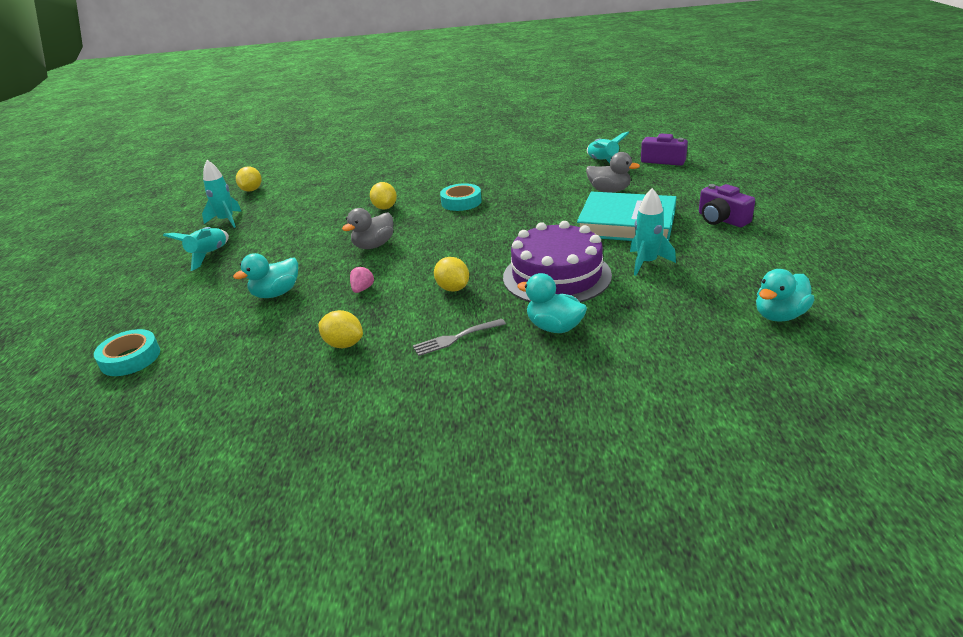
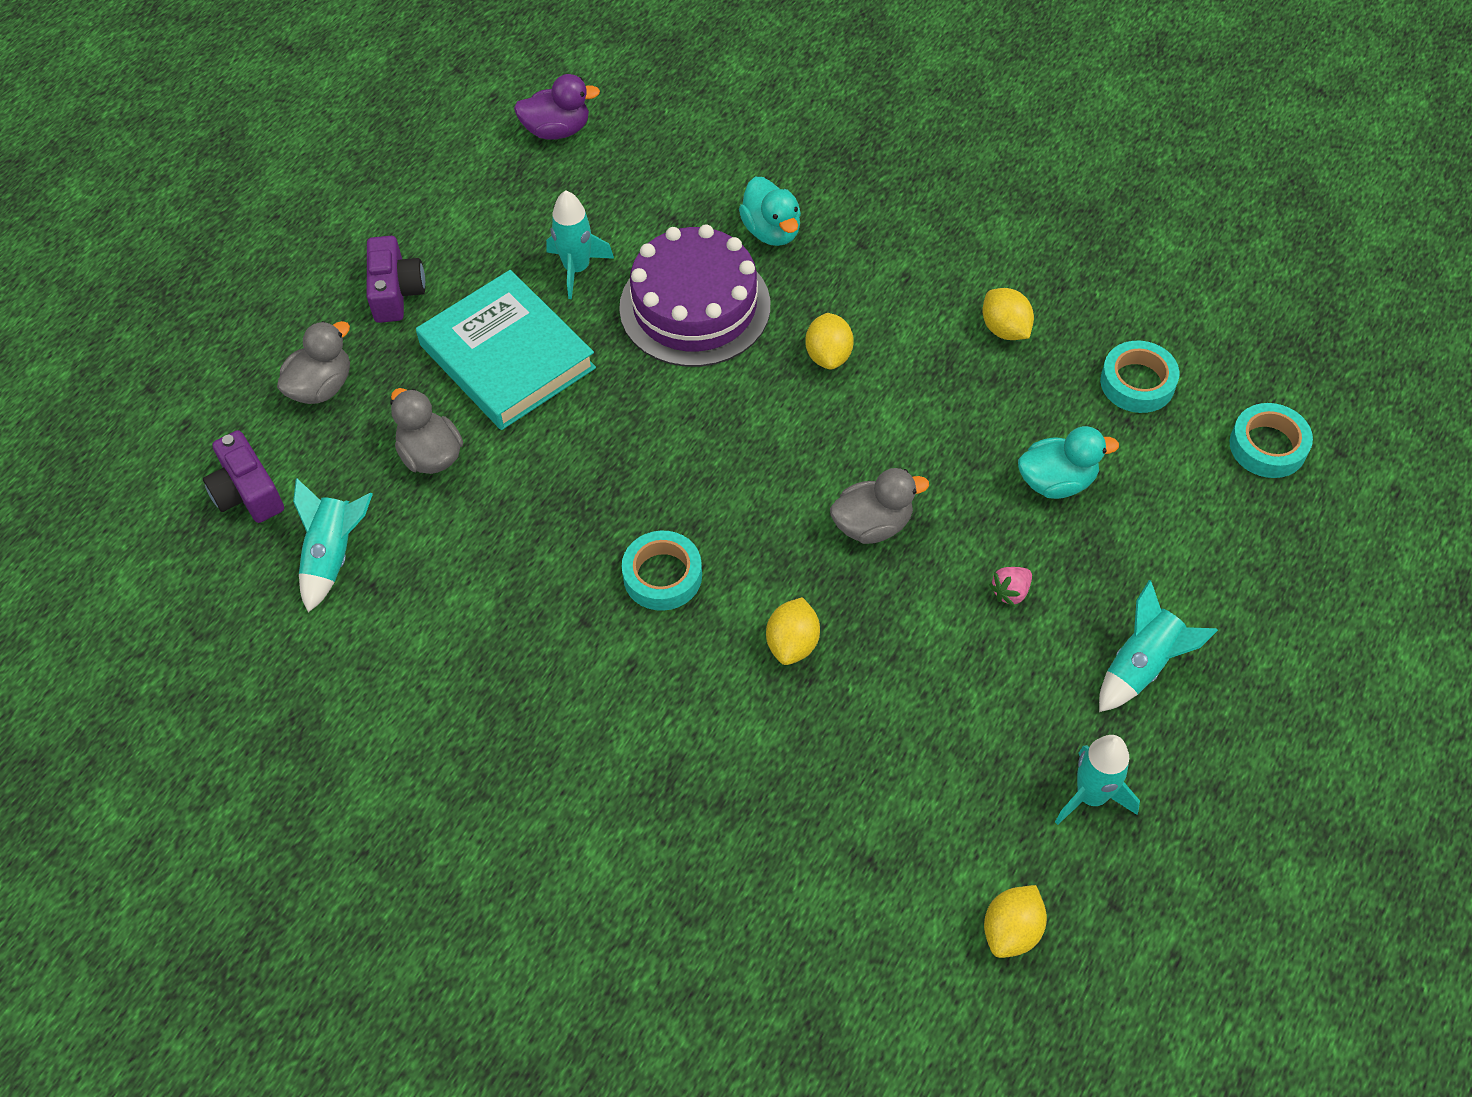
camera: 150 degrees left, 25 degrees up
(233, 354) = (1137, 383): none -> turquoise tape
(362, 289) = (938, 422): pink strawberry -> pink strawberry (1010, 592)
(456, 338) = (880, 271): grey fork -> none
(692, 187) = (321, 387): none -> grey duck
(779, 315) = (557, 130): turquoise duck -> purple duck

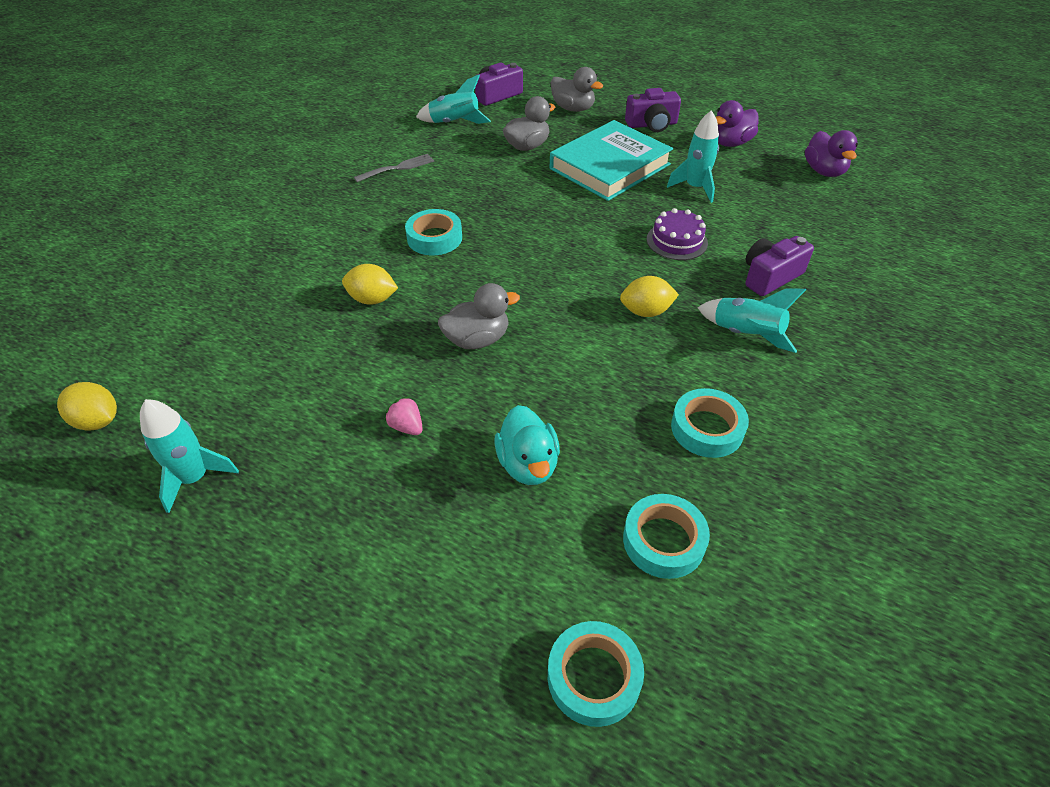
camera: 85 degrees right, 10 degrees down
(466, 633) = (398, 168): none -> grey fork
(468, 210) = (730, 143): none -> purple duck
(695, 306) = (677, 241): purple cake -> purple cake, size x0.52
(771, 231) = (770, 277): turquoise duck -> purple camera
(872, 525) = (477, 340): grey duck -> grey duck turned 90 degrees counterclockwise
(1005, 329) = (707, 428): yellow lemon -> turquoise tape
(1142, 666) = (316, 524): turquoise rocket -> turquoise rocket (745, 334)

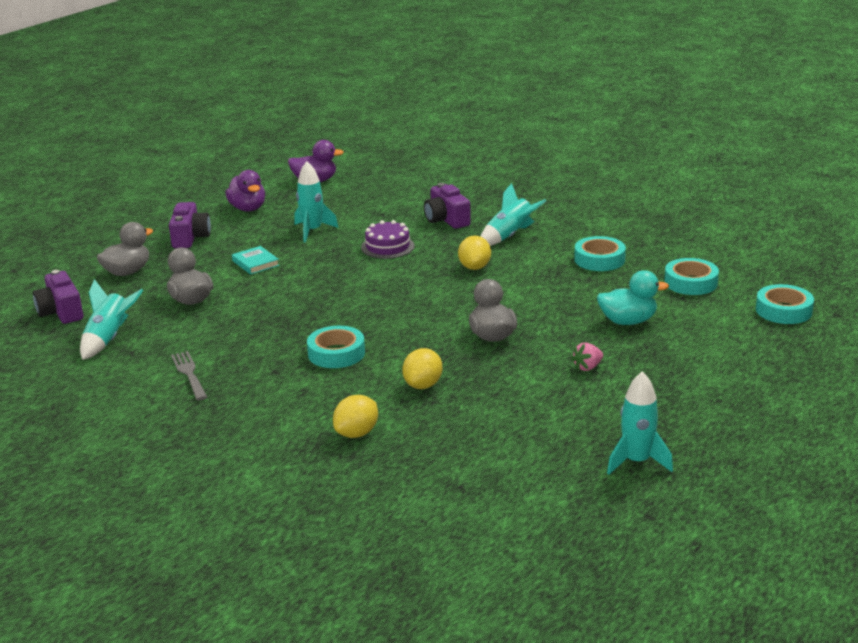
camera: 80 degrees left, 20 degrees down
(98, 421) = (565, 525): yellow lemon -> yellow lemon (357, 433)
(610, 166) = (255, 263): turquoise book -> turquoise book, size x0.41

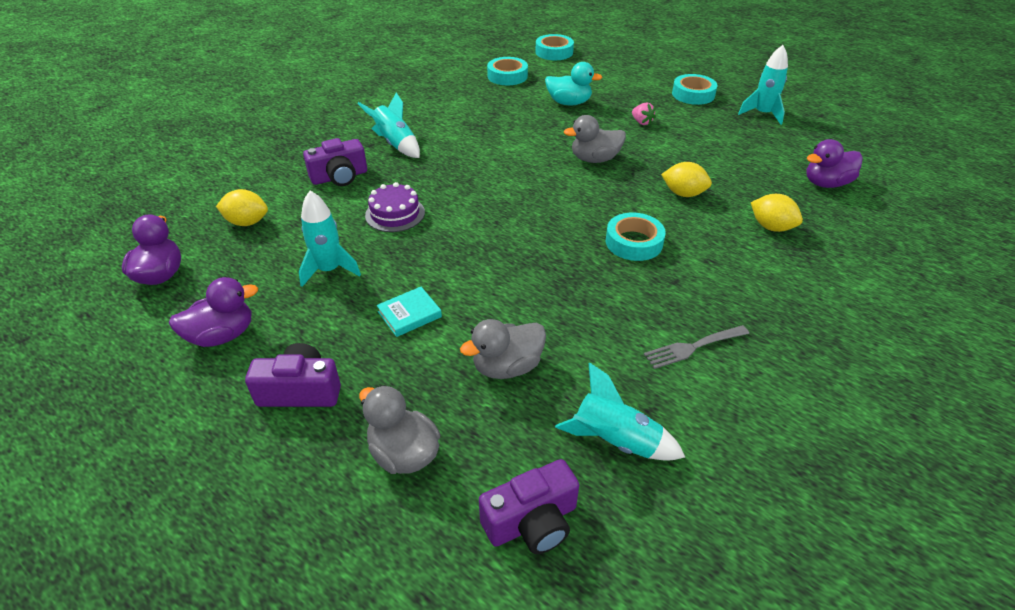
camera: 90 degrees left, 15 degrees up
(449, 486) = (826, 183): none -> purple duck
(474, 267) = (459, 164): yellow lemon -> yellow lemon (247, 222)
(599, 259) = (458, 106): turquoise tape -> turquoise tape (693, 94)
(628, 321) = (569, 103): turquoise duck -> turquoise duck turned 105 degrees clockwise

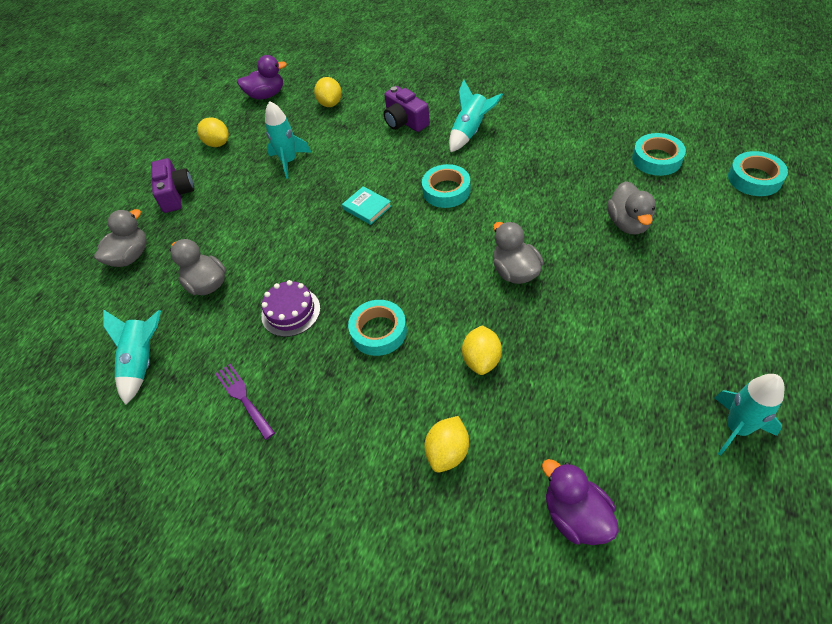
camera: 80 degrees right, 10 degrees up
(222, 335) = (217, 143): purple duck -> yellow lemon
(395, 214) = (366, 168): purple cake -> purple cake (290, 312)
(409, 314) = (251, 217): turquoise book -> turquoise book (367, 207)
(532, 522) = (81, 331): purple camera -> none
(569, 103) = (628, 223): turquoise duck -> grey duck
(641, 122) = (623, 296): pink strawberry -> none
(693, 94) = (740, 338): turquoise tape -> turquoise tape (446, 190)
(693, 347) = (243, 398): grey fork -> purple fork

